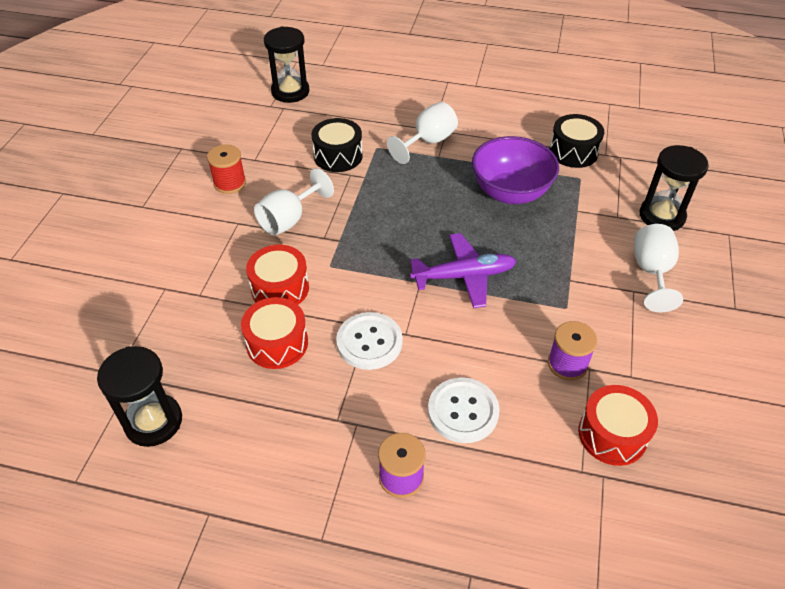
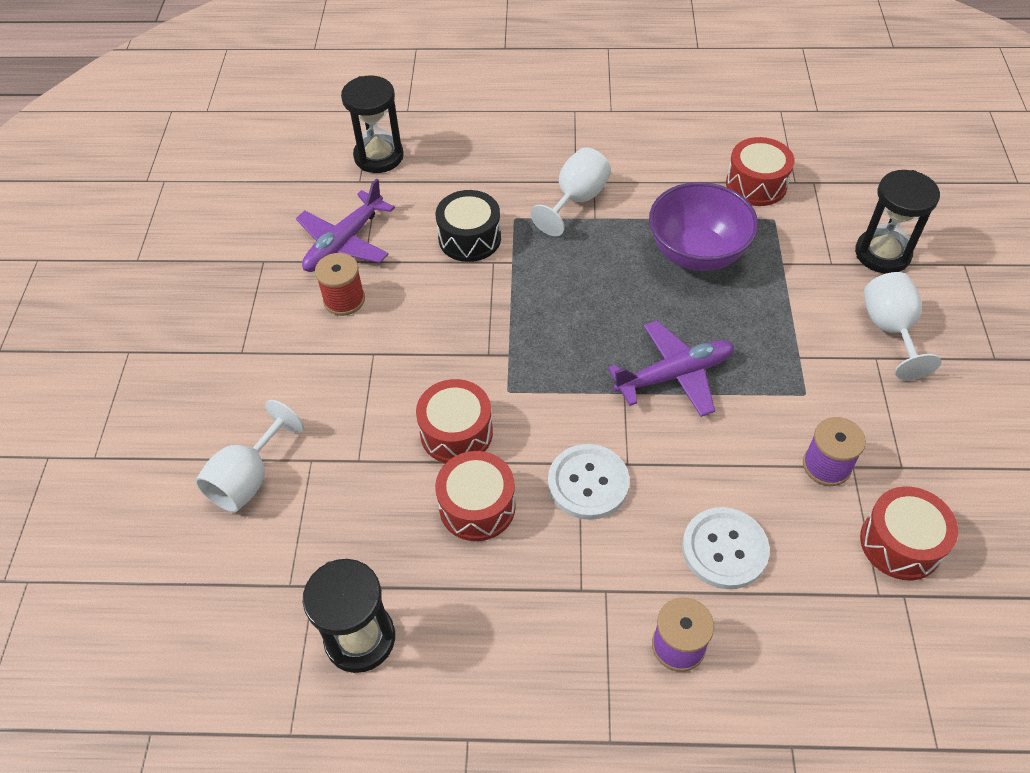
camera: 10 degrees left, 5 degrees up
(244, 145) = (344, 242): none -> purple plane
(289, 219) = (437, 337): white goblet -> white goblet (249, 478)
(573, 152) = (756, 184): black drum -> red drum

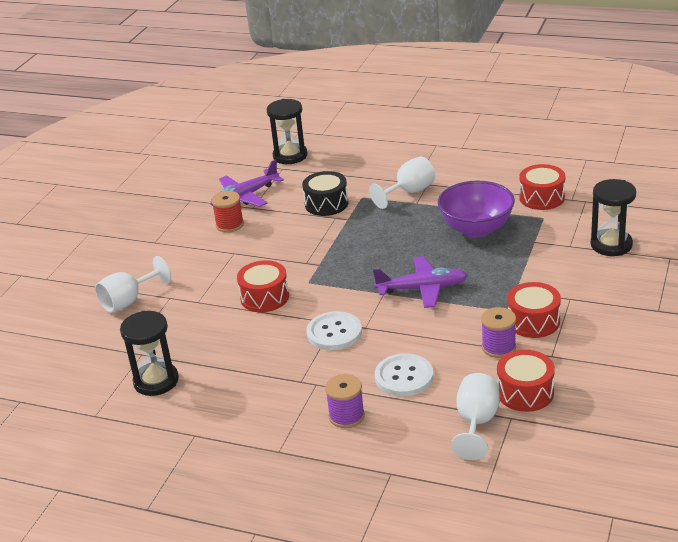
camera: 20 degrees right, 20 degrees down
(477, 506) = (258, 333): red drum -> red drum (533, 321)
(890, 330) = (590, 286): white goblet -> white goblet (476, 423)

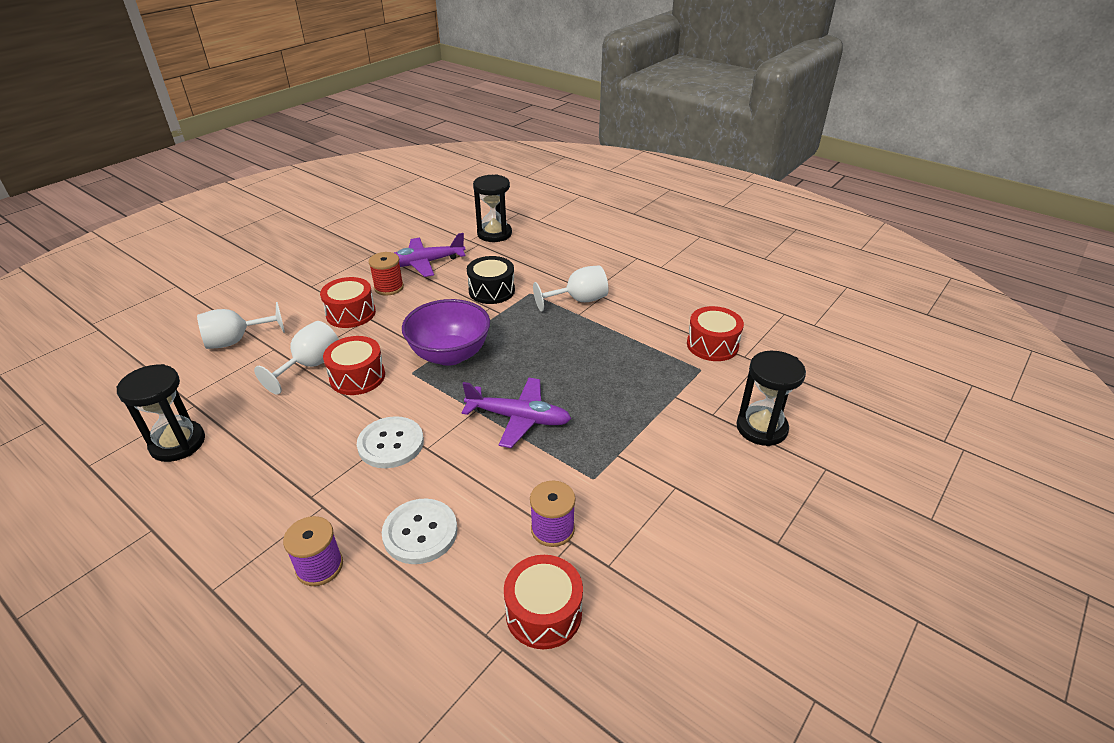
camera: 15 degrees right, 5 degrees up
(476, 229) = (621, 362): purple bowl -> purple bowl (450, 354)
(476, 423) = (456, 640): white goblet -> white goblet (310, 366)
(533, 321) = (614, 505): red drum -> red drum (351, 313)

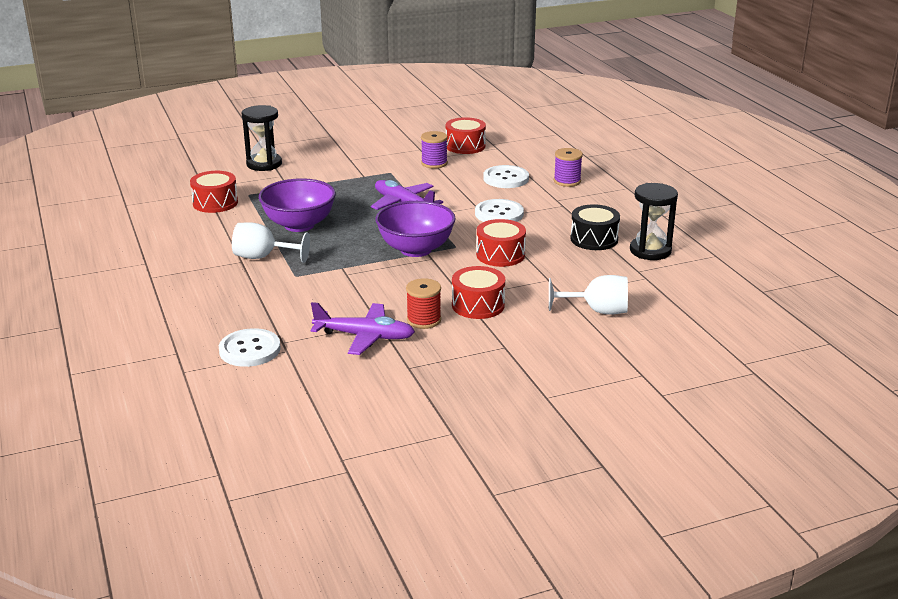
camera: 150 degrees left, 10 degrees down
(310, 366) = (535, 272): white goblet -> none
(491, 291) = (328, 287): black drum -> black drum (594, 239)
(494, 234) = (250, 350): black hourglass -> white button
(594, 346) = (299, 225): none -> purple bowl

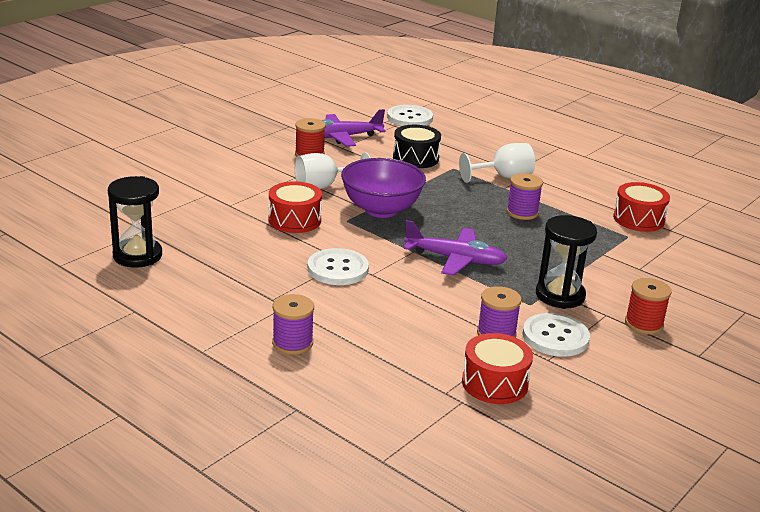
camera: 150 degrees right, 0 degrees up
(264, 164) = (686, 281): black hourglass -> black hourglass (560, 295)
(299, 225) = (522, 212): purple bowl -> purple spool
(335, 151) = (643, 324): none -> red spool
(478, 305) = (276, 172): red drum -> none
(506, 178) = (377, 328): white button -> white button (555, 337)
(594, 239) = (207, 258): black drum -> black drum (415, 158)
(597, 311) = (168, 186): white goblet -> white goblet (324, 186)

